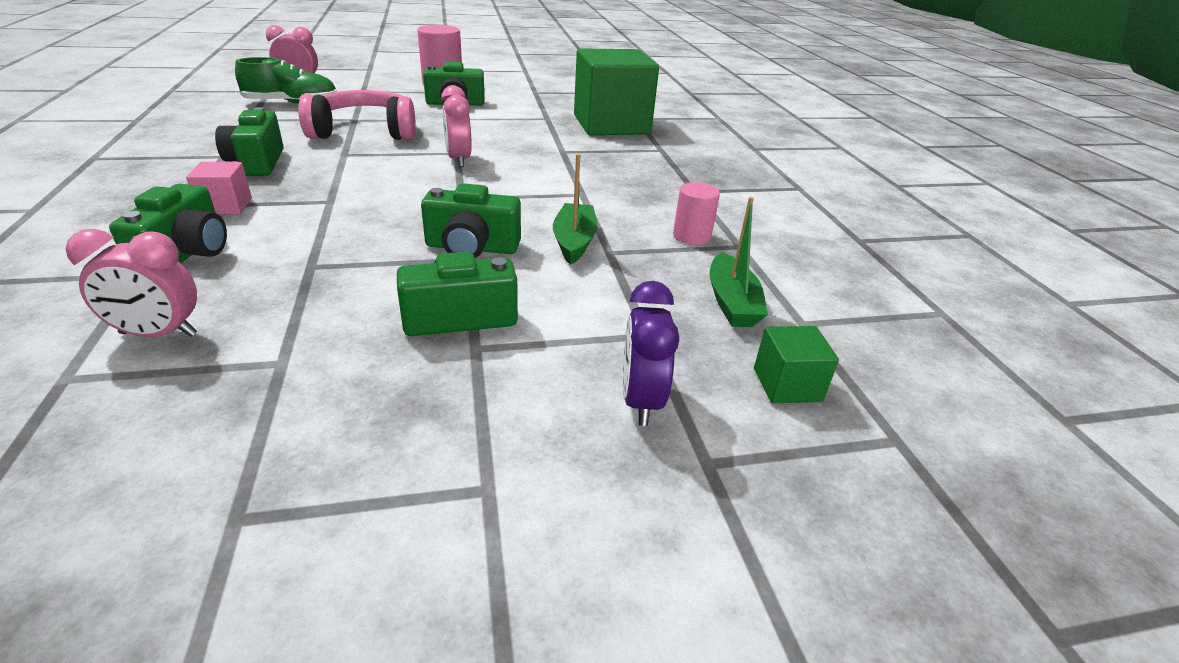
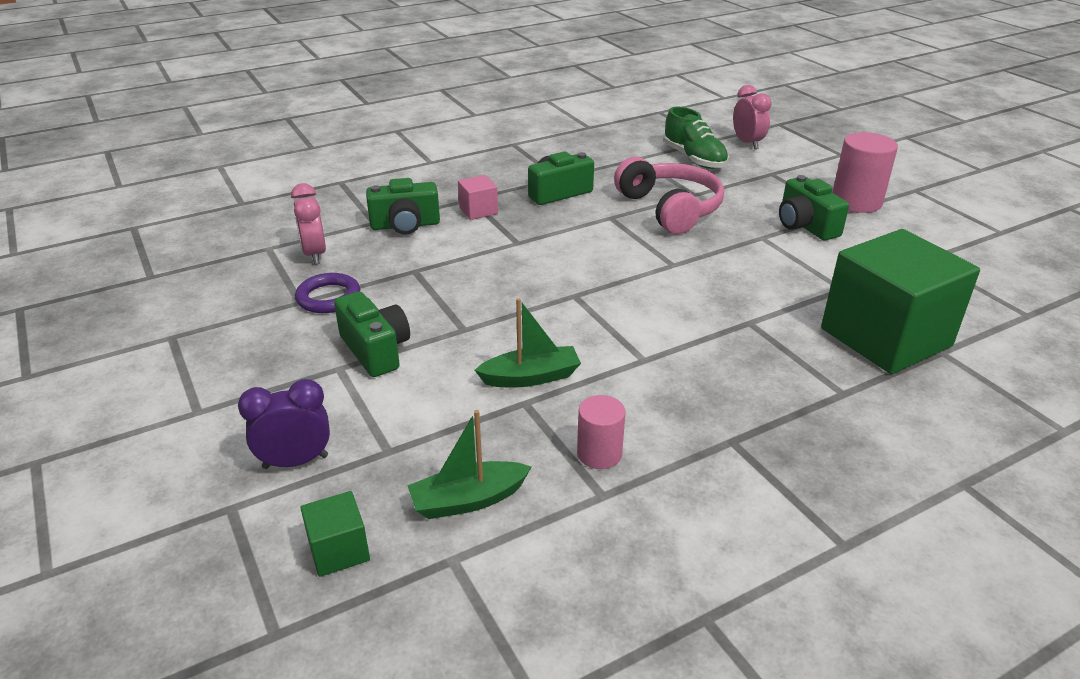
camera: 75 degrees right, 0 degrees up
(300, 336) = (328, 297): none -> purple ring
(459, 160) = (655, 271): pink clock -> none
(472, 248) = (483, 326): green camera -> none

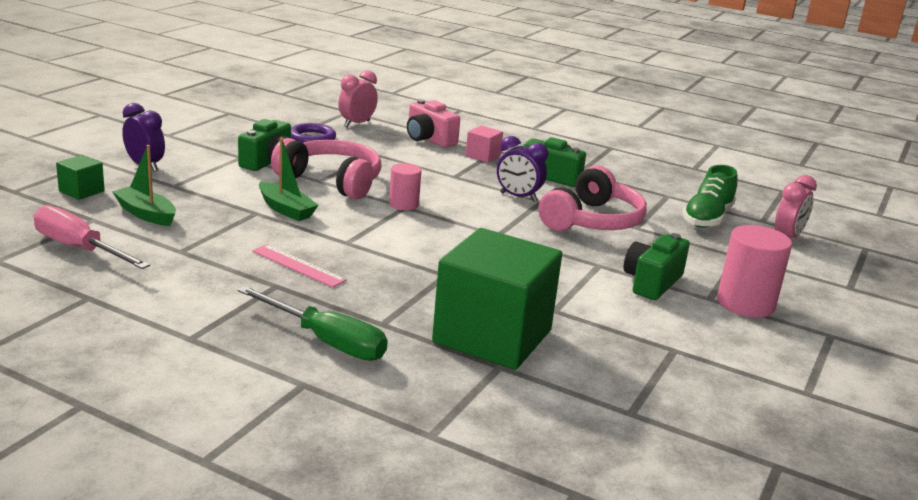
camera: 55 degrees right, 10 degrees down
(405, 225) = (429, 139): green camera -> pink camera
(471, 321) = (332, 181): none -> pink headphones
(545, 596) = (79, 248): none -> pink screwdriver
(594, 226) = (518, 197): none -> purple clock
(599, 453) = (222, 243): pink cylinder -> pink cylinder (403, 204)
(688, 410) = (298, 265): none -> pink ruler
(874, 442) = (326, 341): none -> green screwdriver

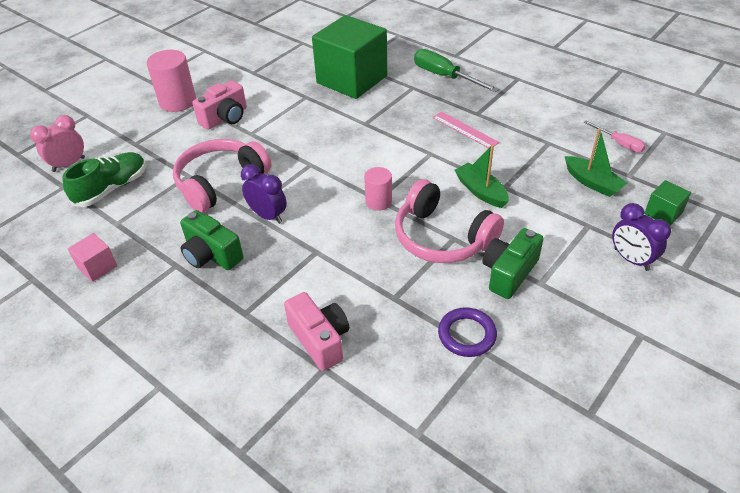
camera: 165 degrees left, 20 degrees up
(79, 248) = (619, 143): pink screwdriver -> pink screwdriver, size x0.58
(357, 124) = (408, 384): pink clock -> none
(483, 156) = (268, 297): pink cube -> pink cube (97, 267)
(652, 282) = (225, 118): green camera -> pink camera

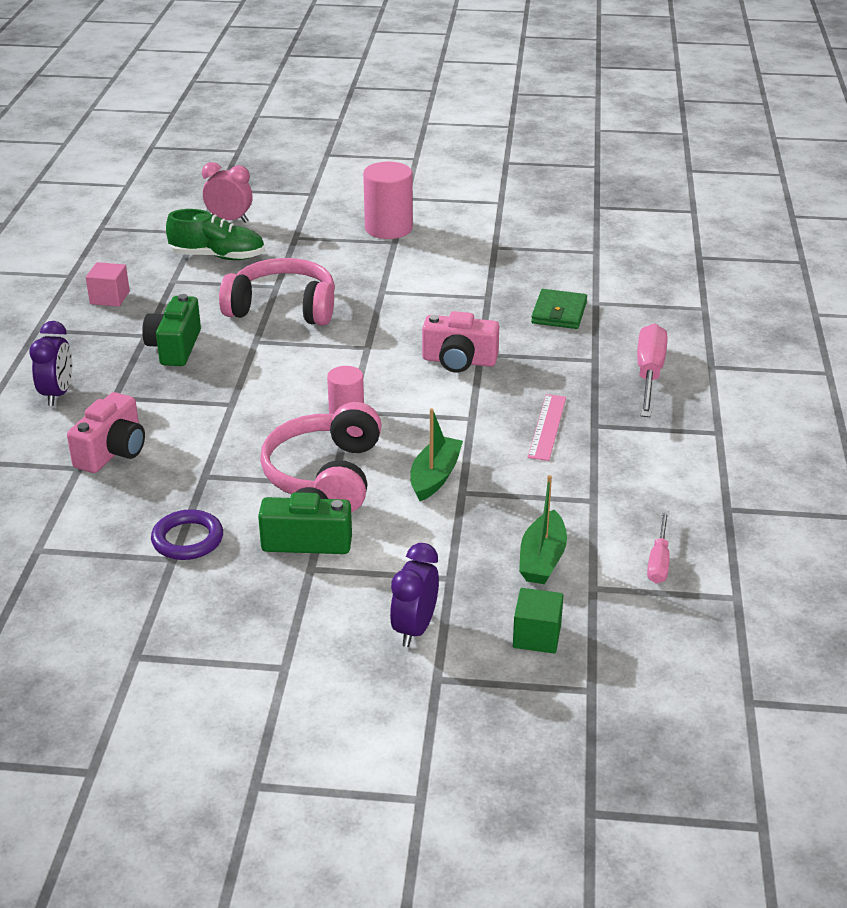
camera: 55 degrees right, 10 degrees down
(225, 118) = (391, 266): pink camera -> pink camera (459, 361)
(268, 216) = (259, 355): purple clock -> purple clock (57, 394)
(352, 79) = (559, 313): green cube -> green wallet
(445, 76) = (649, 374): green screwdriver -> pink screwdriver

